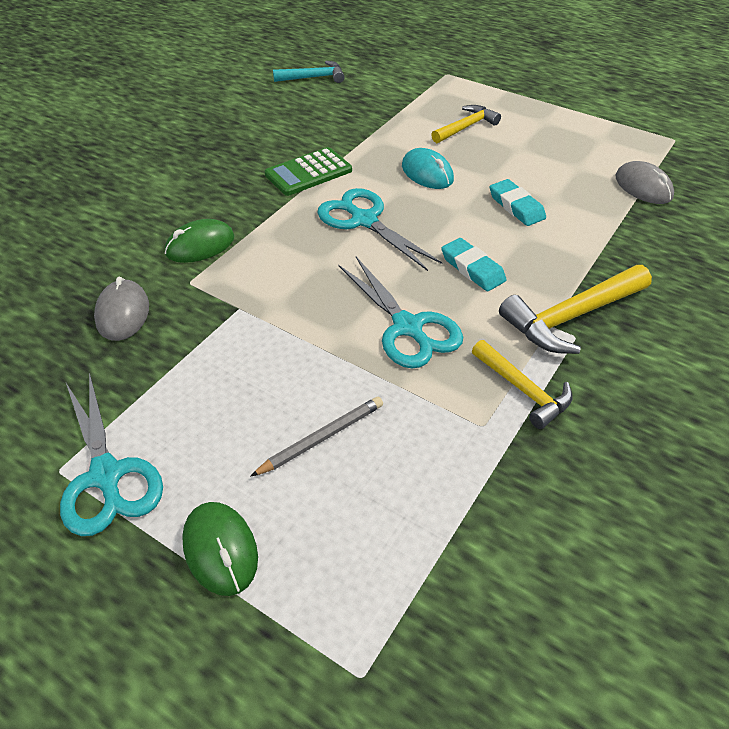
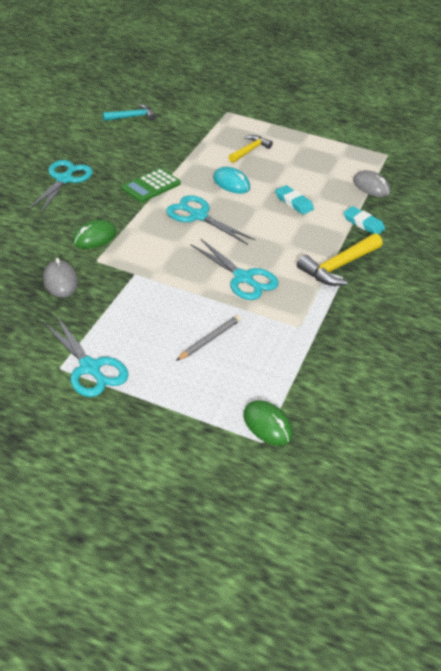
camera: 15 degrees left, 5 degrees down
(191, 158) = (64, 179): none -> turquoise scissors
(220, 549) = (170, 396): green mouse -> green mouse (267, 425)
(472, 268) = (274, 242): turquoise eraser -> turquoise eraser (363, 223)
(523, 390) = (318, 307): yellow hammer -> none

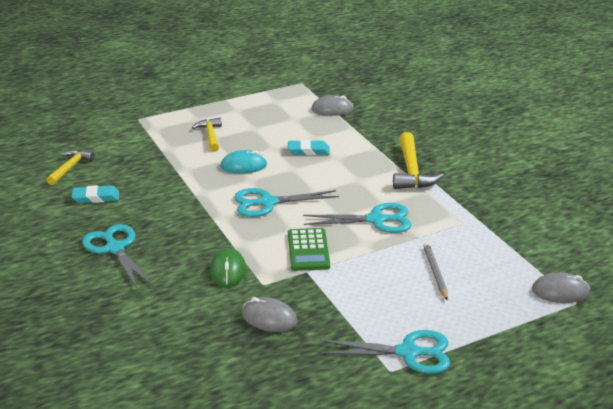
camera: 45 degrees left, 10 degrees down
(132, 117) = (70, 168): turquoise hammer -> yellow hammer
(151, 186) = (192, 206): green calculator -> green calculator (308, 250)
(267, 425) = (560, 291): green mouse -> grey mouse
(363, 223) = (373, 135): turquoise eraser -> turquoise eraser (96, 197)

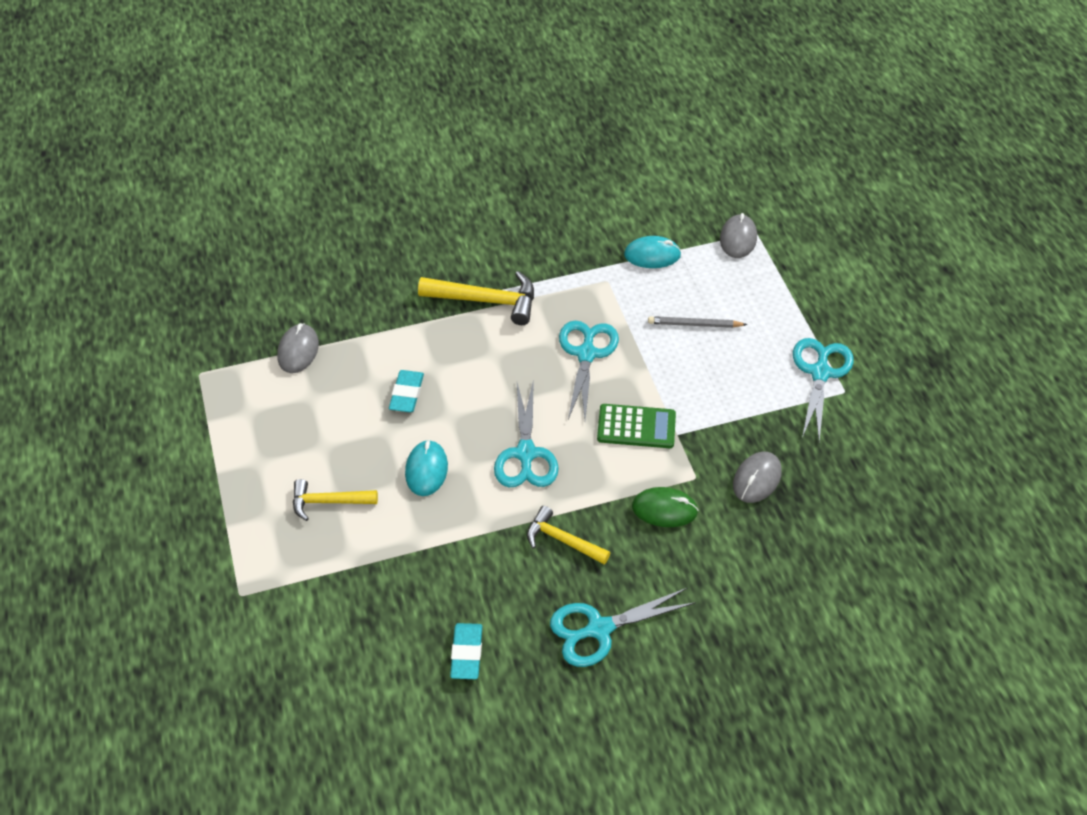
camera: 80 degrees left, 20 degrees up
(70, 168) = (371, 690): yellow hammer -> yellow hammer (563, 540)
(507, 243) = (652, 255): none -> turquoise mouse

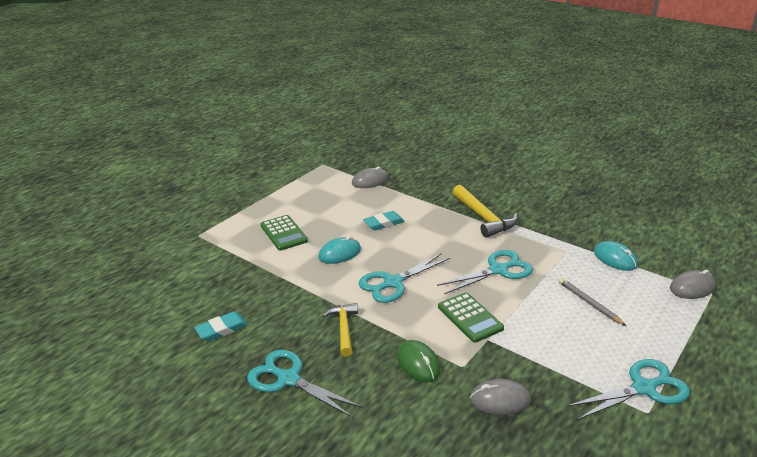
camera: 55 degrees right, 20 degrees down
(329, 501) = (284, 233): yellow hammer -> green calculator

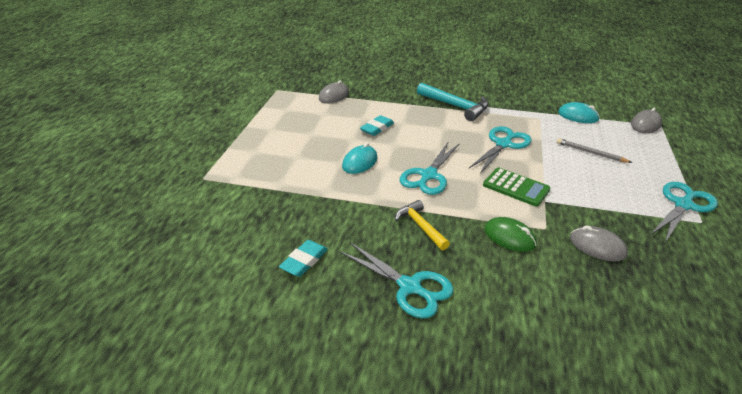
camera: 25 degrees left, 5 degrees up
(284, 233) = (291, 157): green calculator -> none
(288, 379) = (410, 287): turquoise scissors -> turquoise scissors turned 150 degrees counterclockwise
(483, 217) = (455, 106): yellow hammer -> turquoise hammer
(500, 400) = (597, 246): grey mouse -> grey mouse turned 60 degrees clockwise

